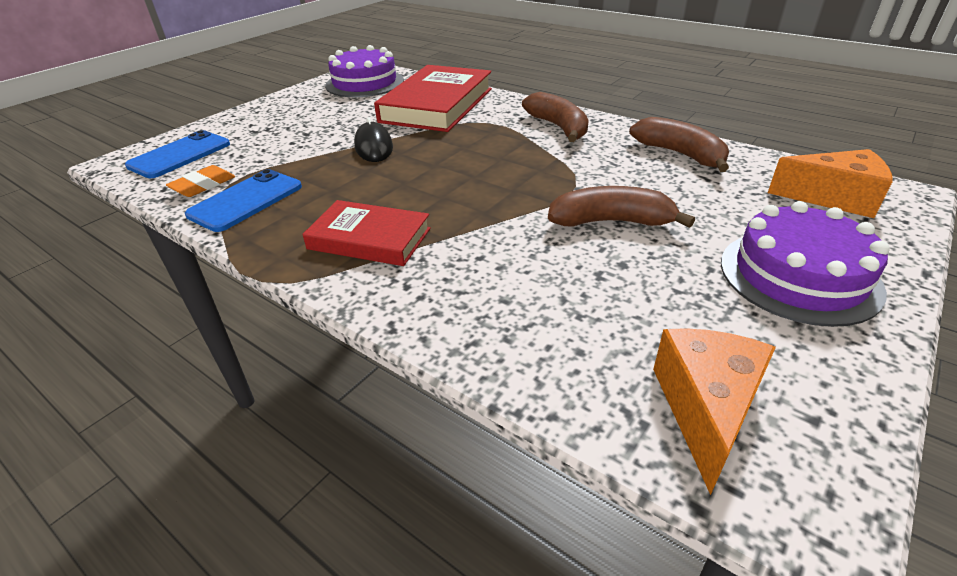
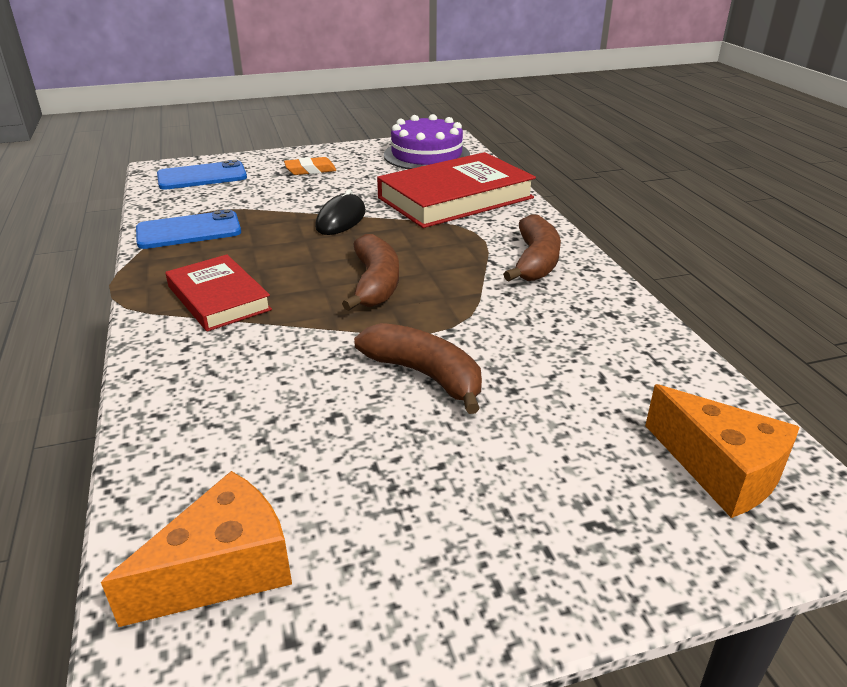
camera: 35 degrees right, 5 degrees down
(203, 186) = (181, 207): orange eraser -> orange eraser (310, 170)
(680, 154) = (618, 341): brown banana -> brown banana (375, 284)
(799, 275) = (516, 522): purple cake -> none

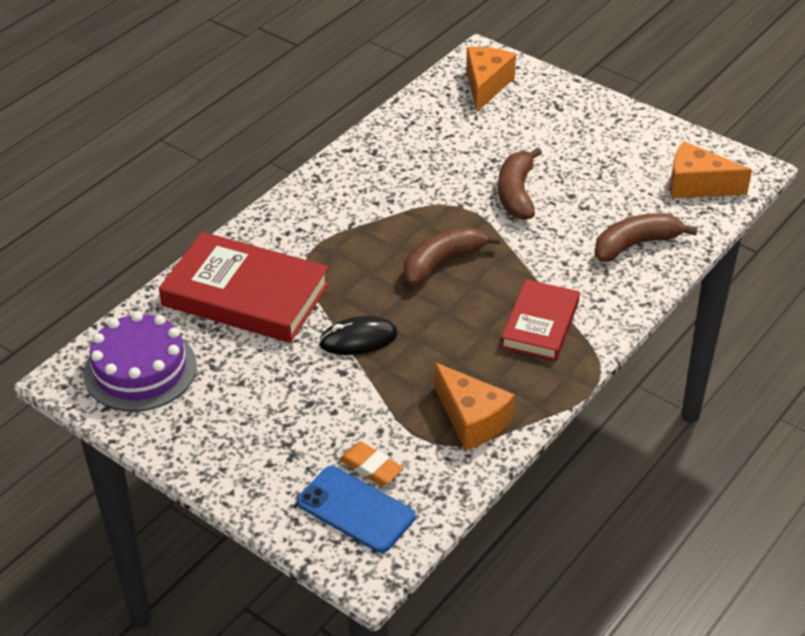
camera: 125 degrees left, 10 degrees up
(189, 231) = (472, 419): blue phone -> orange cheese
(310, 170) = (263, 433): orange eraser -> orange eraser (371, 467)
(535, 261) = (331, 205): brown banana -> brown banana (635, 244)

